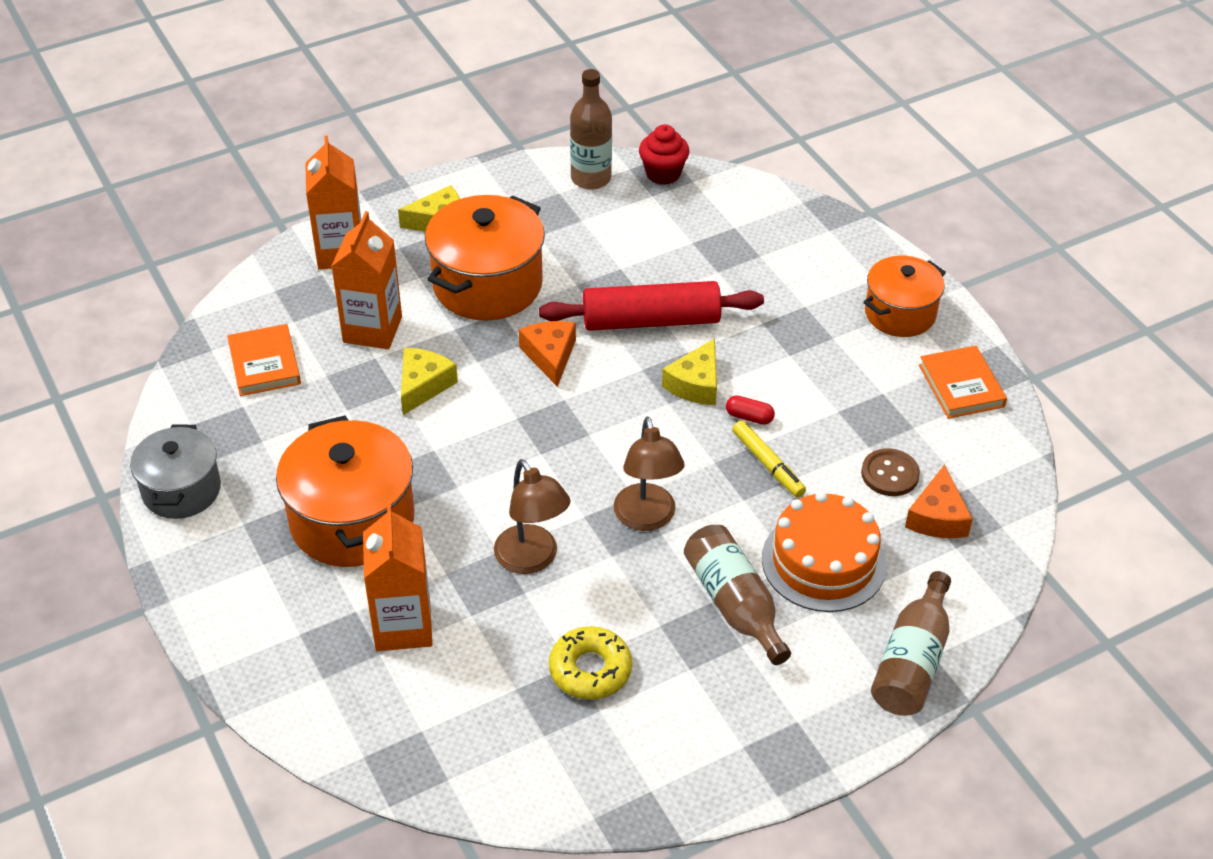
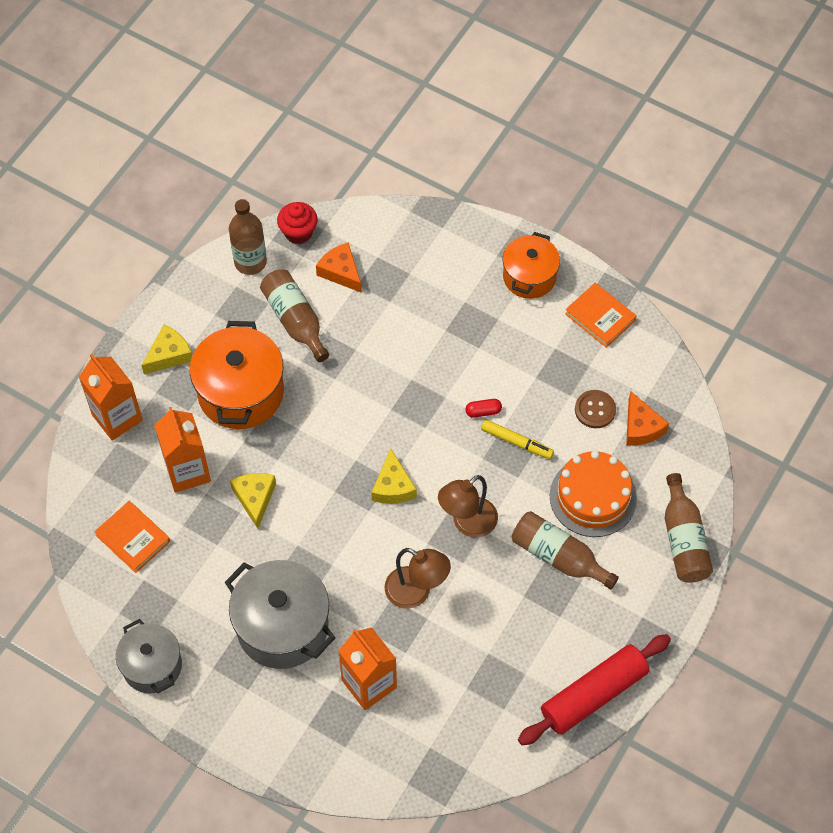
camera: 30 degrees left, 15 degrees up
(352, 520) = (282, 627): orange pot -> grey pot
(550, 356) = (323, 430): orange cheese -> orange cheese (341, 272)
(590, 670) = (502, 650): yellow donut -> none
(598, 246) = (295, 320): none -> brown bottle
(647, 518) = (467, 523): brown lamp -> brown lamp turned 90 degrees clockwise
(651, 321) = (371, 366): red rolling pin -> red rolling pin (593, 694)
(695, 384) = (433, 403): yellow cheese -> yellow cheese (393, 486)

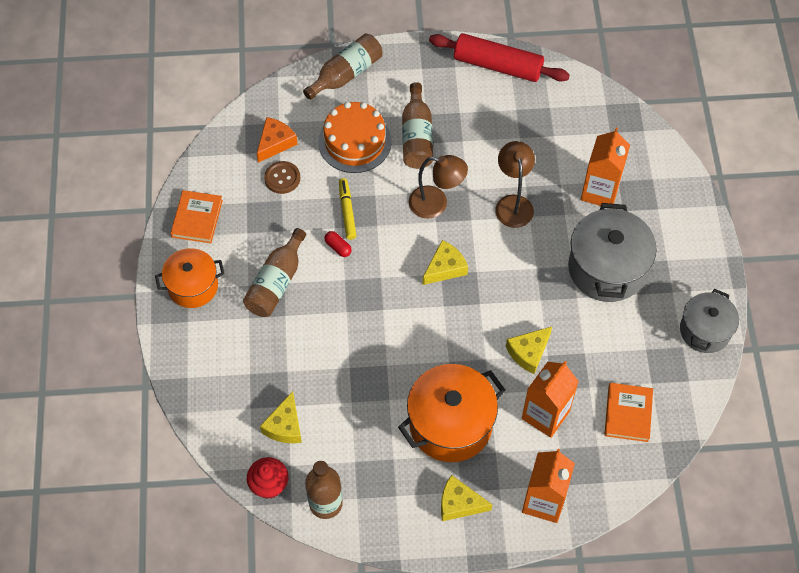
camera: 125 degrees left, 0 degrees up
(295, 320) = (356, 429): brown bottle -> brown bottle (276, 282)
(341, 272) = (285, 426): orange cheese -> yellow cheese

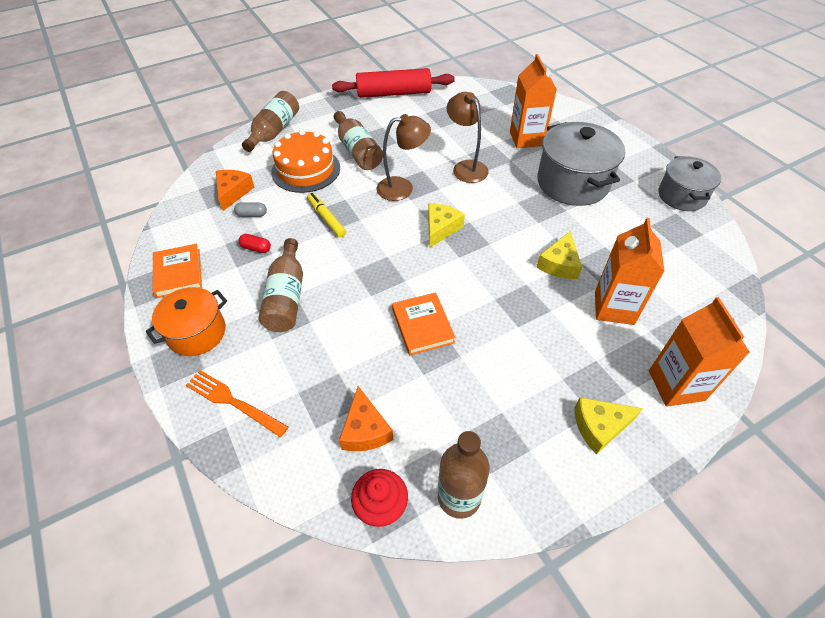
camera: 25 degrees left, 10 degrees down
(199, 359) = (232, 401): none -> orange fork
(282, 178) = (252, 214): brown button -> grey capsule
(285, 426) = (365, 430): yellow cheese -> orange cheese
(338, 247) = (333, 247): red capsule -> red capsule (256, 248)
(450, 424) = (535, 353): orange pot -> none
(628, 413) = (680, 277): orange book -> orange book (422, 325)

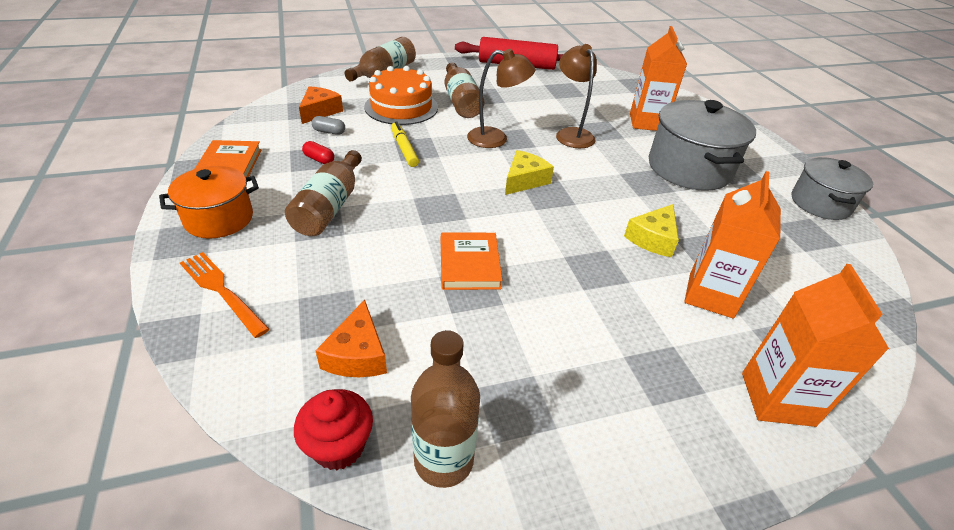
camera: 10 degrees right, 10 degrees down
(599, 427) = (659, 423): yellow cheese -> none

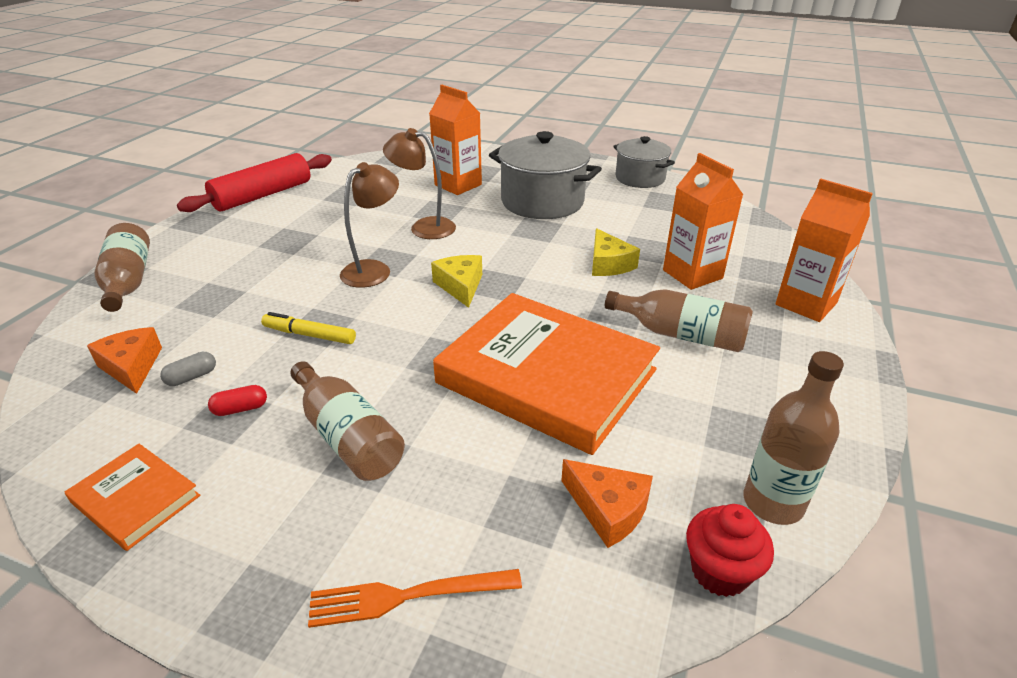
camera: 50 degrees left, 5 degrees down
(219, 219) = (253, 552): orange pot -> none
(401, 107) = (223, 301): orange cake -> none
(461, 101) = (276, 258): brown bottle -> brown bottle (681, 334)
(469, 264) = (546, 376): orange book -> orange book, size x2.17

